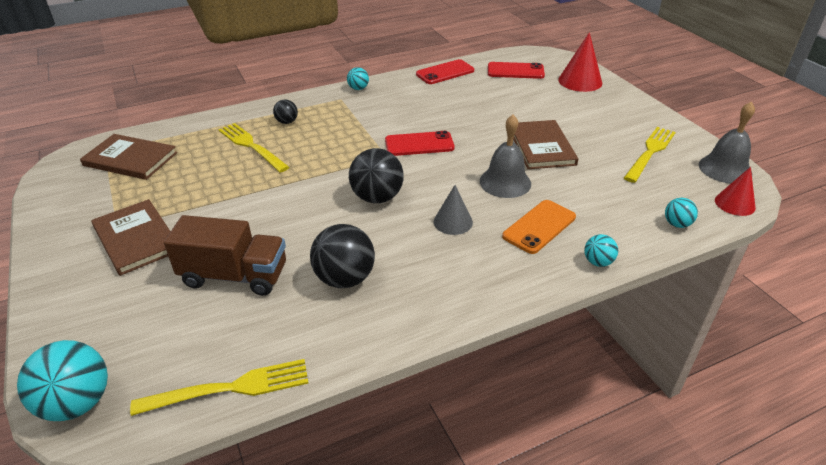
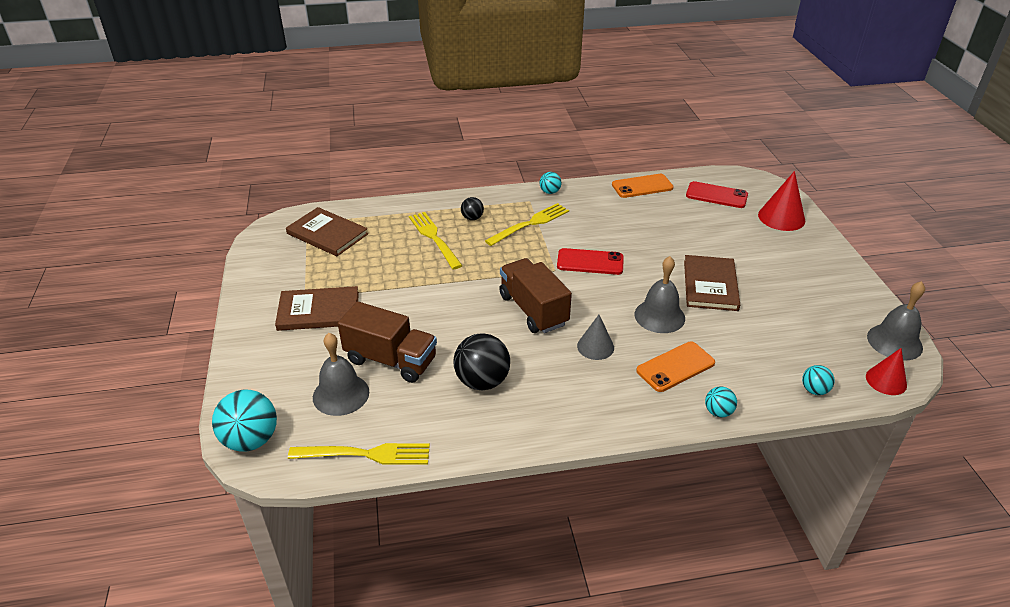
camera: 15 degrees right, 0 degrees up
(136, 239) = (318, 311): brown book -> brown book turned 75 degrees counterclockwise
(183, 325) = (341, 394): none -> grey bell
(377, 197) = (533, 310): black ball -> brown truck
(445, 72) = (642, 186): red phone -> orange phone
(650, 152) = (821, 310): yellow fork -> yellow fork (530, 224)

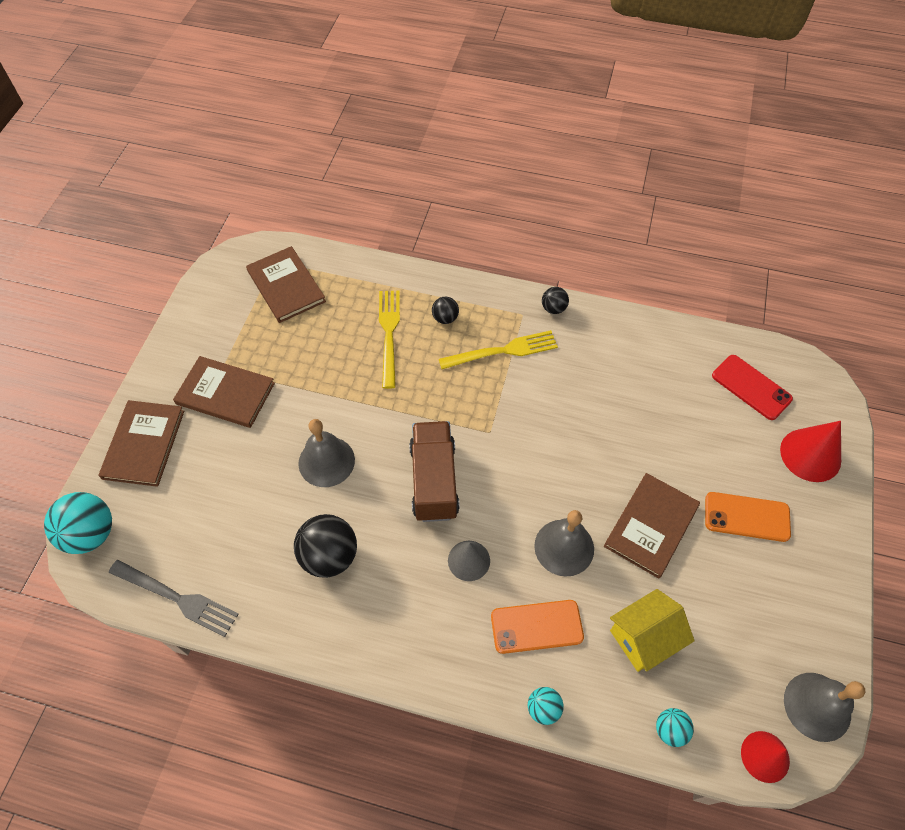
camera: 25 degrees right, 20 degrees up
(264, 365) = (144, 444): none -> brown book
(341, 394) = (192, 513): grey bell -> grey bell (326, 461)
(365, 454) = (177, 598): yellow fork -> grey fork
(391, 360) = (259, 489): brown truck -> none
(550, 192) = (553, 308): turquoise ball -> black ball
(590, 262) = (535, 435): red phone -> none
(642, 186) = (668, 338): orange phone -> orange phone (746, 517)
(755, 346) = (644, 638): none -> yellow house

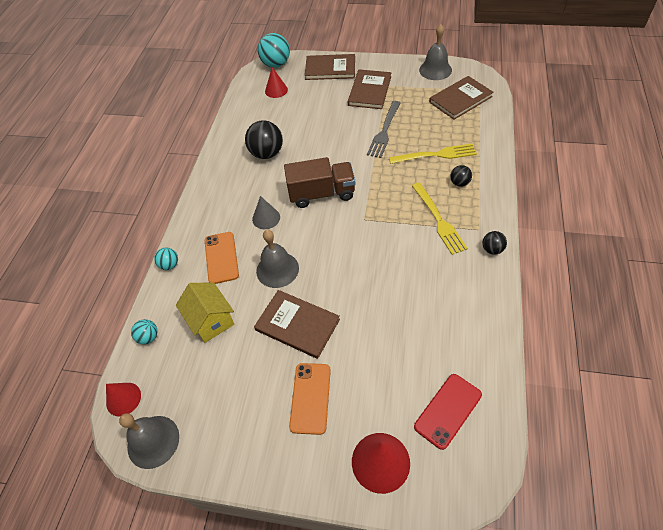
camera: 90 degrees right, 5 degrees down
(168, 536) = (276, 90): none -> red cone
(177, 598) = (241, 101): grey fork -> grey fork (384, 131)
(326, 461) = (329, 141): grey bell -> grey bell (435, 70)

